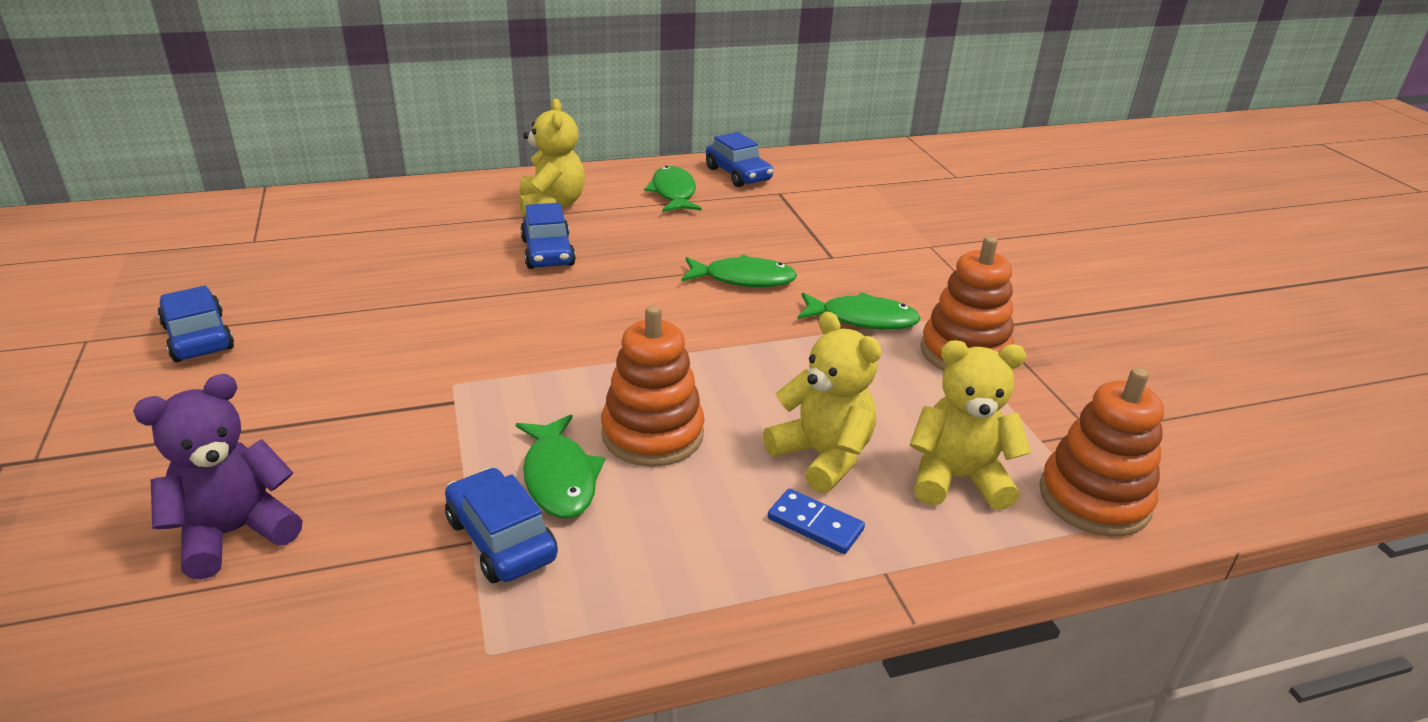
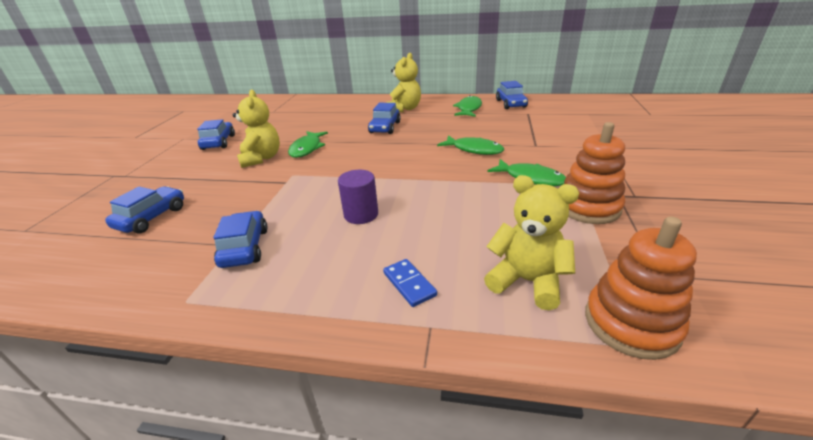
camera: 30 degrees right, 0 degrees up
(234, 533) = (152, 217): purple teddy bear -> blue car
(559, 477) = (298, 225): green fish -> green fish (307, 148)
(652, 434) = (361, 214): orange stacking toy -> purple cylinder
(822, 456) = (445, 246): yellow teddy bear -> yellow teddy bear (261, 158)

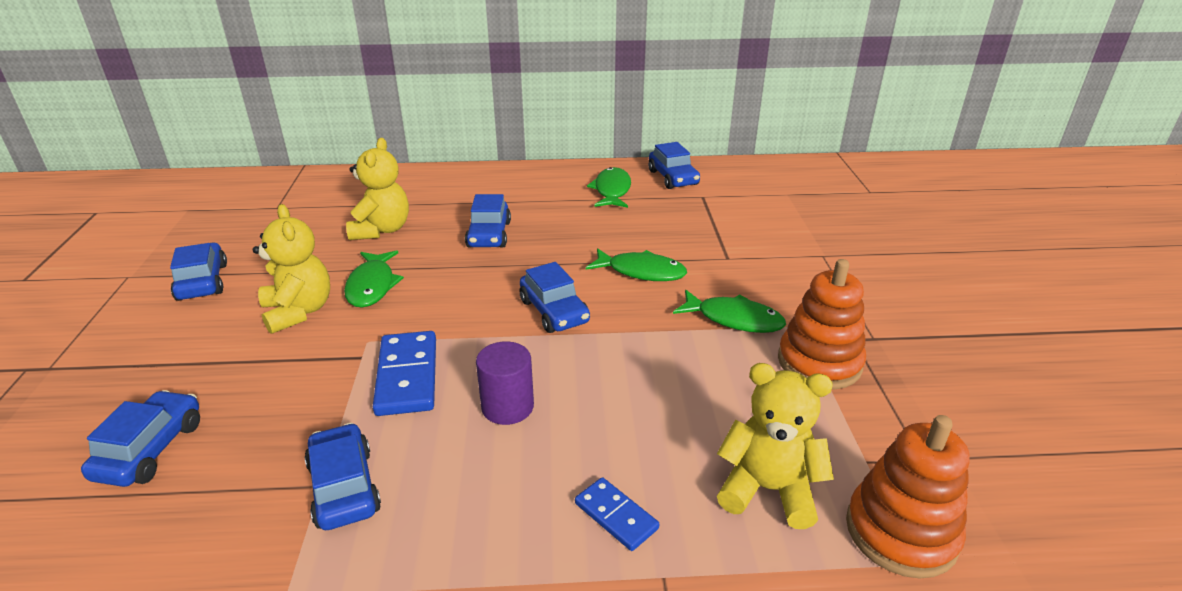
camera: 15 degrees left, 0 degrees up
(307, 194) = (407, 376): none -> blue domino
(404, 109) = (509, 194): yellow teddy bear -> yellow teddy bear (381, 230)
(410, 167) = (554, 311): none -> blue car

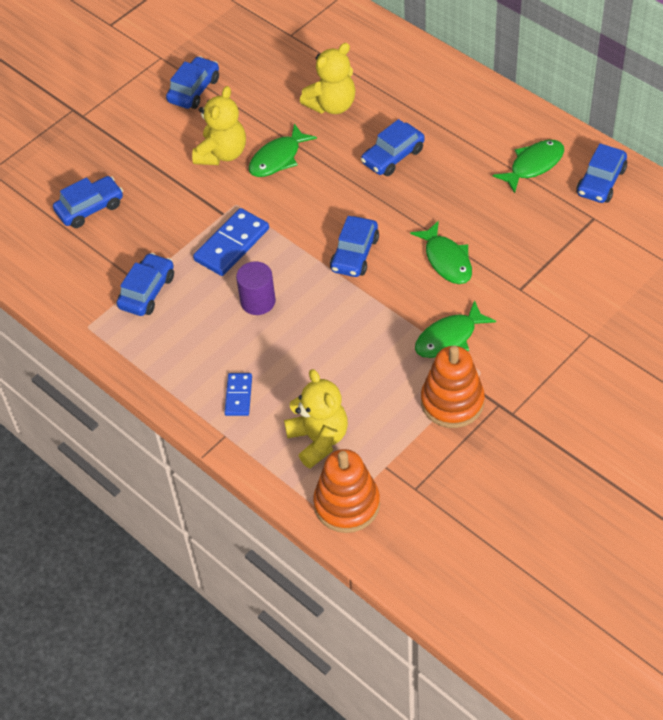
camera: 50 degrees right, 20 degrees up
(734, 319) = (449, 338): green fish -> green fish turned 75 degrees clockwise

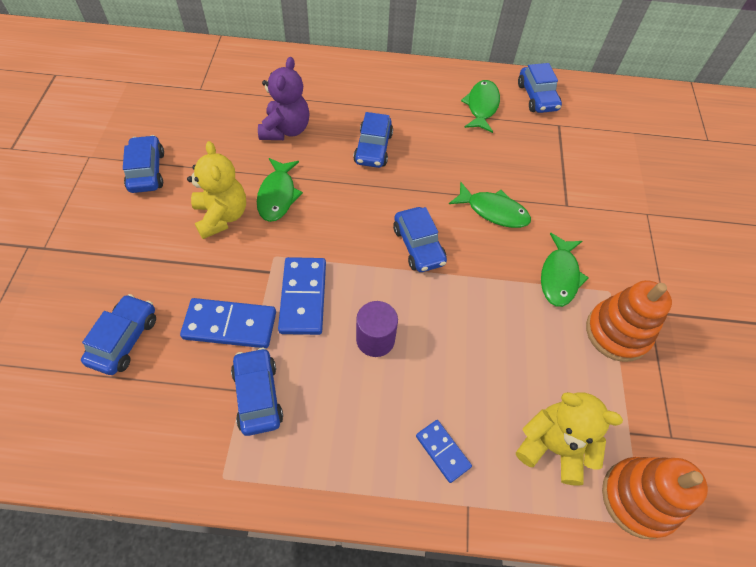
camera: 45 degrees left, 5 degrees up
(165, 236) = (230, 325): none -> blue domino
(332, 105) = (286, 130): yellow teddy bear -> purple teddy bear

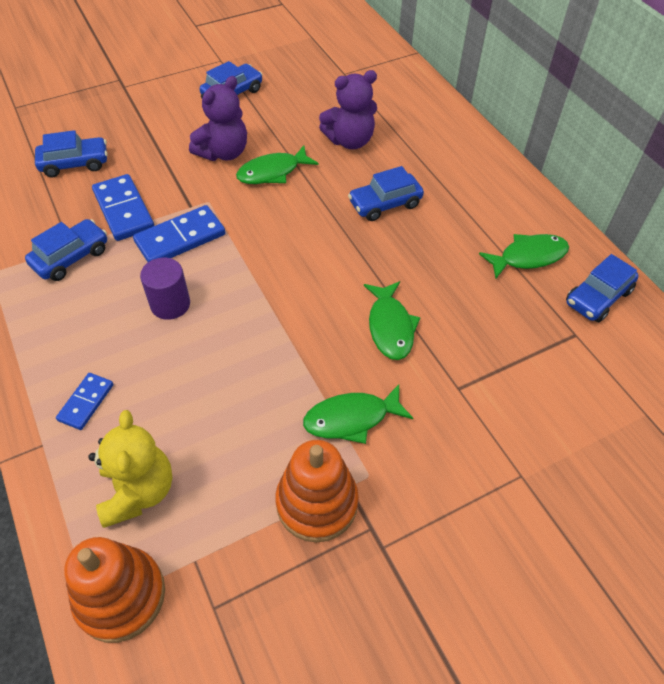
camera: 60 degrees right, 5 degrees down
(222, 216) = (223, 153): yellow teddy bear -> purple teddy bear
(418, 246) = (296, 288): blue car -> none

